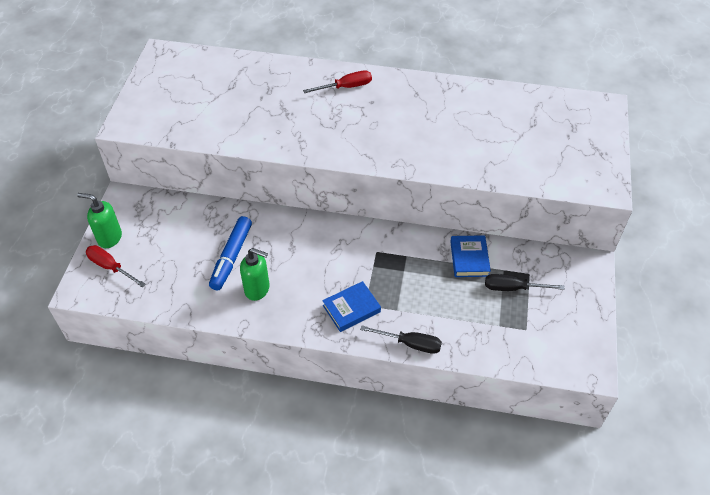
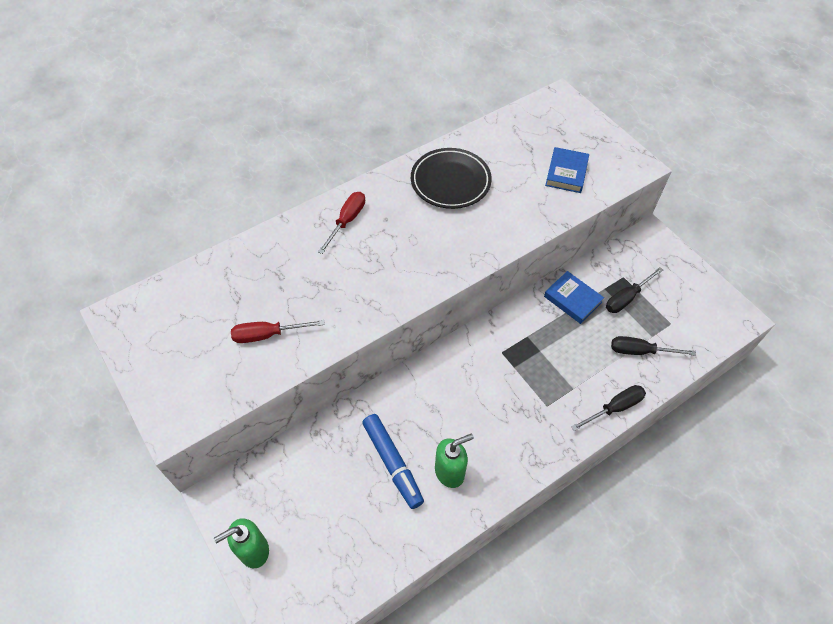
camera: 45 degrees left, 5 degrees up
(110, 267) = (291, 578): red screwdriver -> red screwdriver (268, 335)
(351, 308) = (541, 419): blue book -> blue book (566, 173)
(444, 108) = (450, 181): none -> black plate
(477, 327) = (640, 351): none -> black screwdriver

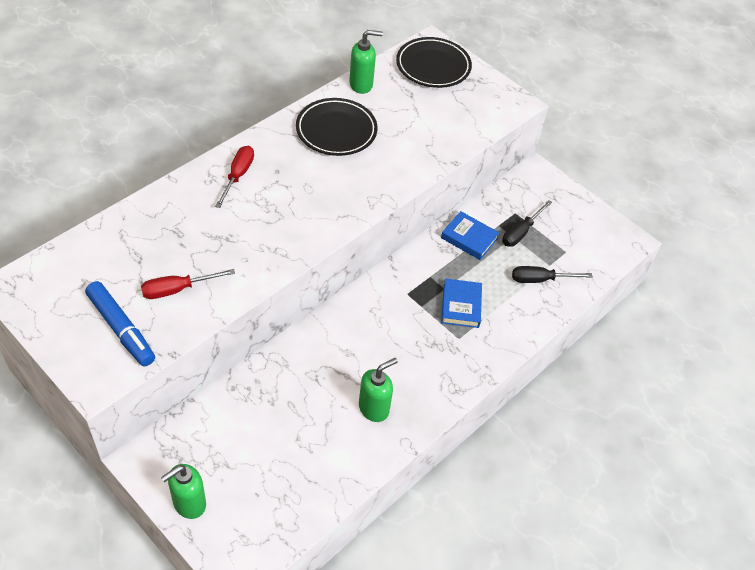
camera: 15 degrees left, 5 degrees down
(392, 463) = (316, 407): blue marker -> blue marker (121, 328)
(483, 136) = (361, 85): none -> green soap dispenser
(557, 121) = (433, 66): none -> black plate
(566, 173) = (448, 114): blue book -> blue book (461, 305)
(614, 408) = (523, 333): black screwdriver -> none

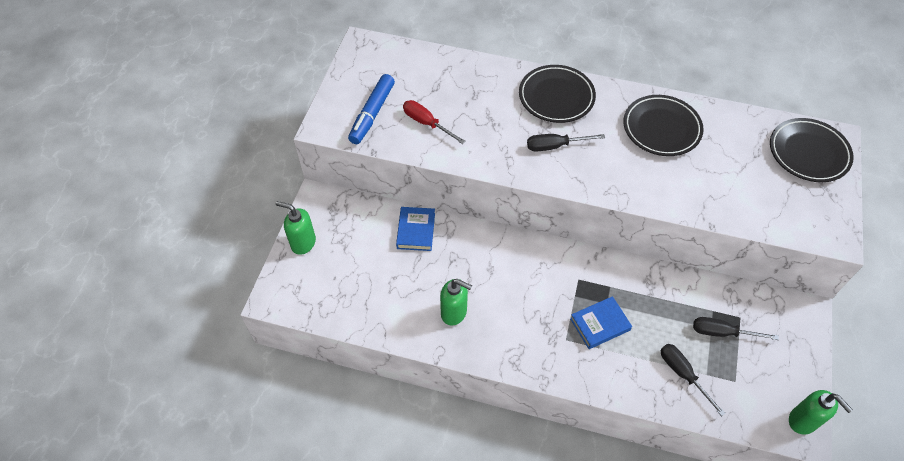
camera: 65 degrees right, 5 degrees up
(238, 176) = (556, 97): red screwdriver -> black plate
(293, 209) = (555, 146): none -> black screwdriver
(361, 85) = (729, 117): green soap dispenser -> green soap dispenser (803, 421)
(469, 238) = (676, 295): blue book -> blue book (416, 231)

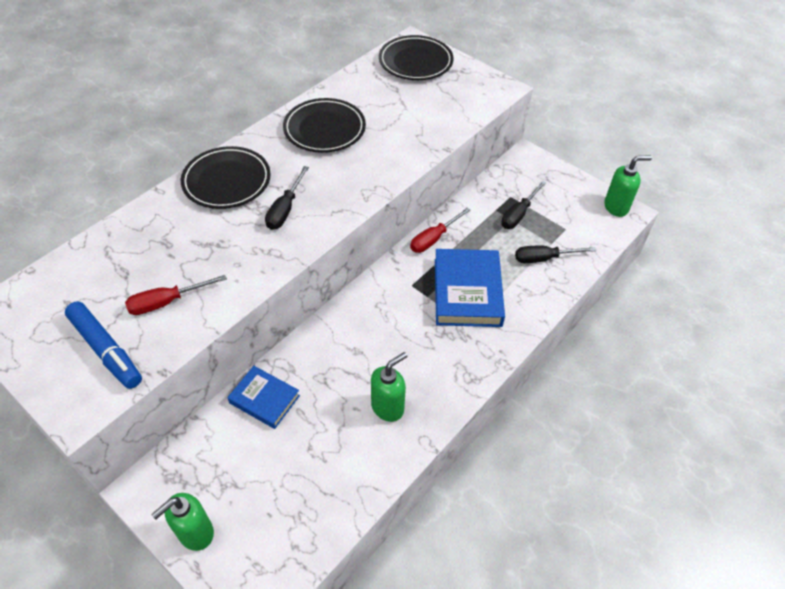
camera: 65 degrees left, 5 degrees down
(600, 324) = (467, 292): blue book -> blue book, size x1.67
(640, 274) = (434, 239): none -> red screwdriver

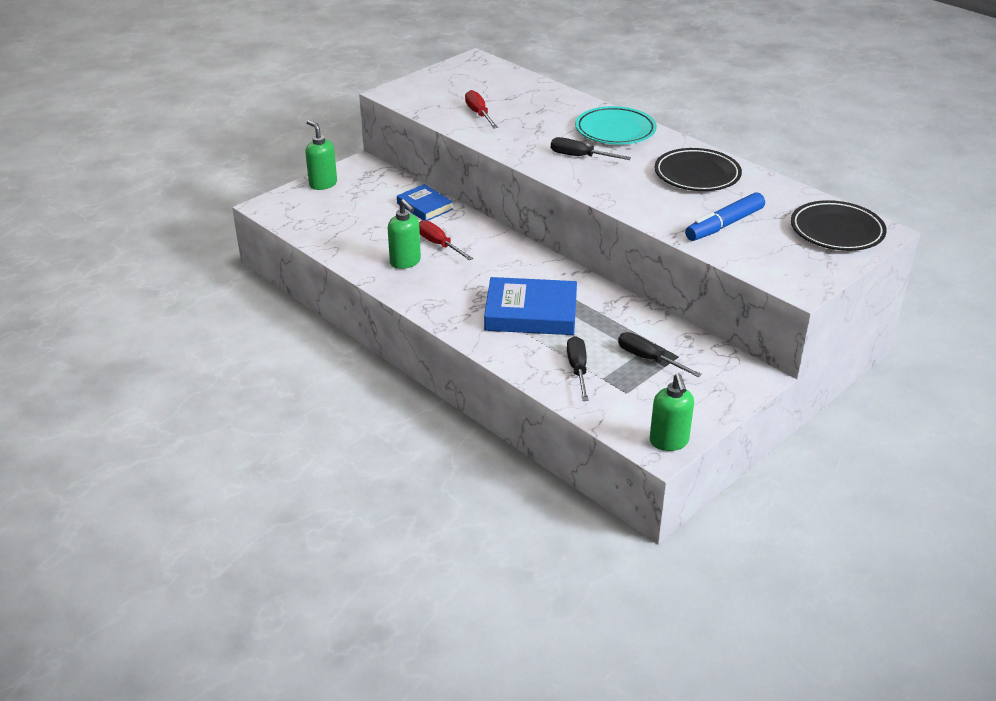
camera: 95 degrees right, 15 degrees down
(106, 350) = (439, 97): blue marker -> blue marker (724, 225)
(227, 181) = (615, 130): black plate -> turquoise plate
(264, 399) = (425, 206): blue book -> blue book turned 75 degrees counterclockwise
(434, 239) = (605, 297): red screwdriver -> red screwdriver (439, 244)

